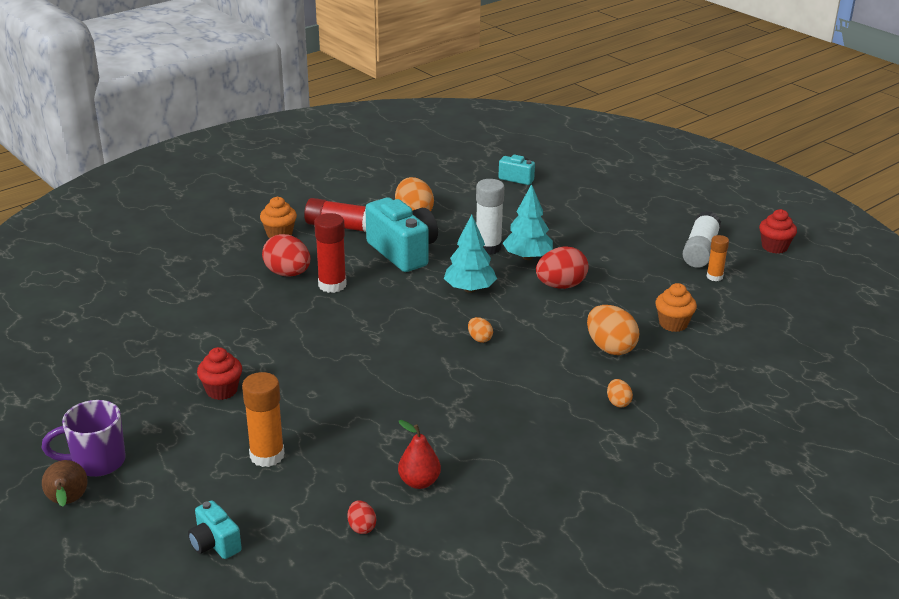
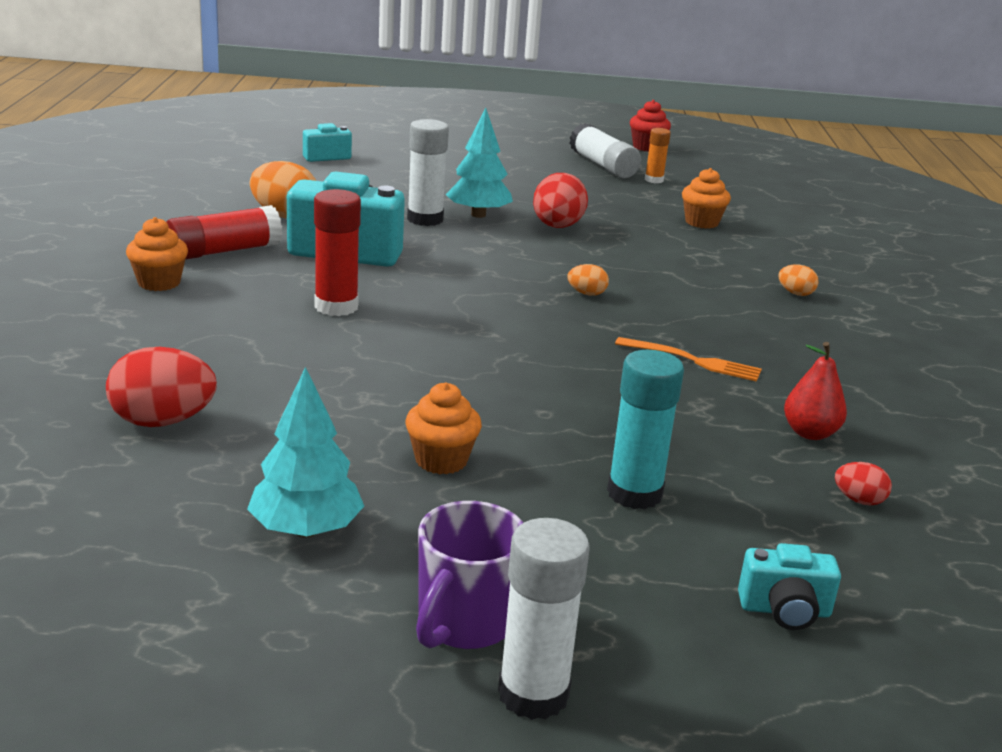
camera: 50 degrees left, 5 degrees down
(68, 502) = (533, 694): brown pear -> white glue stick
(222, 390) = (441, 460): red cupcake -> orange cupcake
(267, 455) = (634, 493): orange glue stick -> turquoise glue stick
(288, 273) = (257, 315): red egg -> red egg (162, 421)
(450, 409) = (694, 361): none -> orange fork
(470, 289) = (486, 258): turquoise tree -> turquoise tree (306, 530)
(610, 348) = (699, 257): orange egg -> none

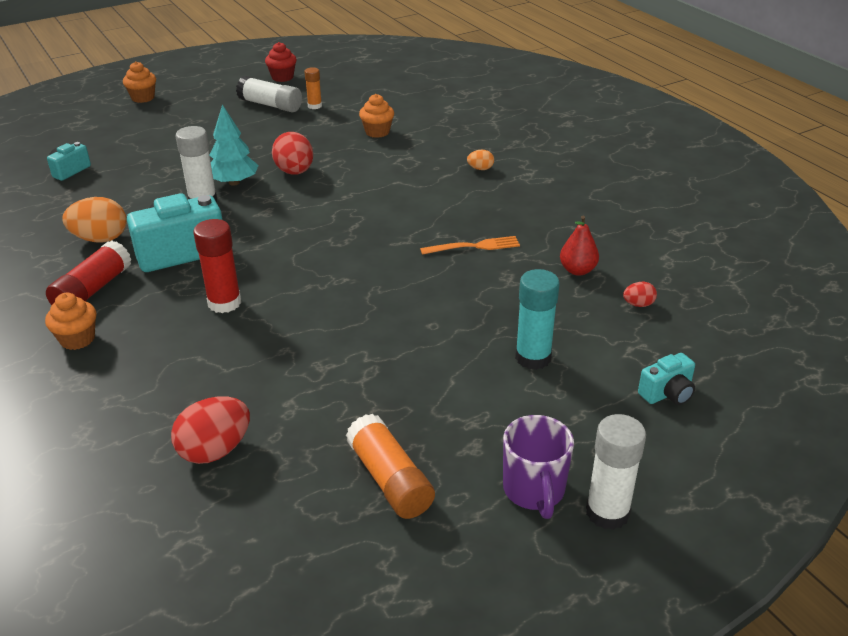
camera: 30 degrees left, 10 degrees up
(306, 530) = (390, 479): turquoise tree -> orange glue stick
(441, 460) = (412, 389): orange cupcake -> orange cupcake (143, 98)
(586, 294) = (367, 221): orange egg -> none

